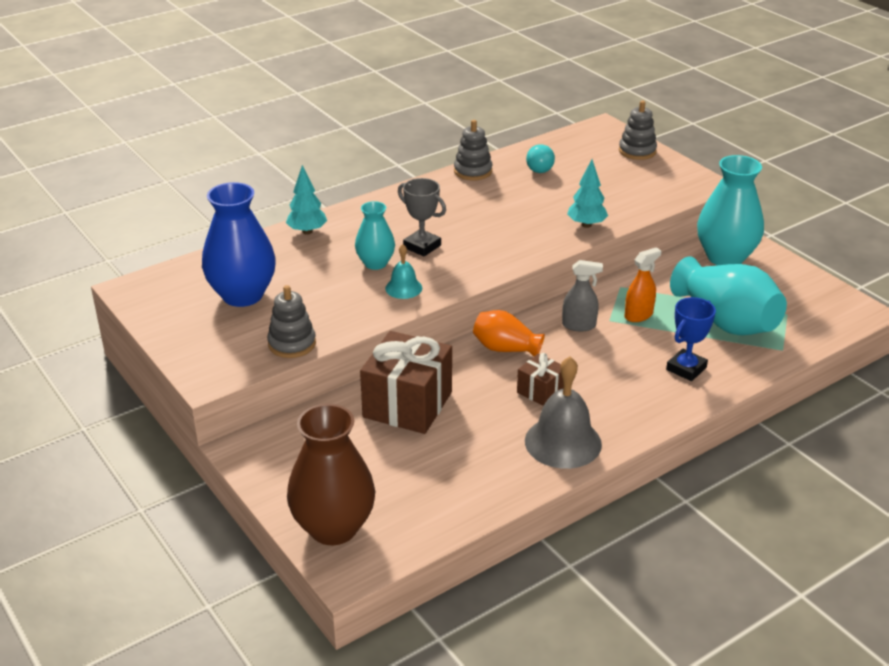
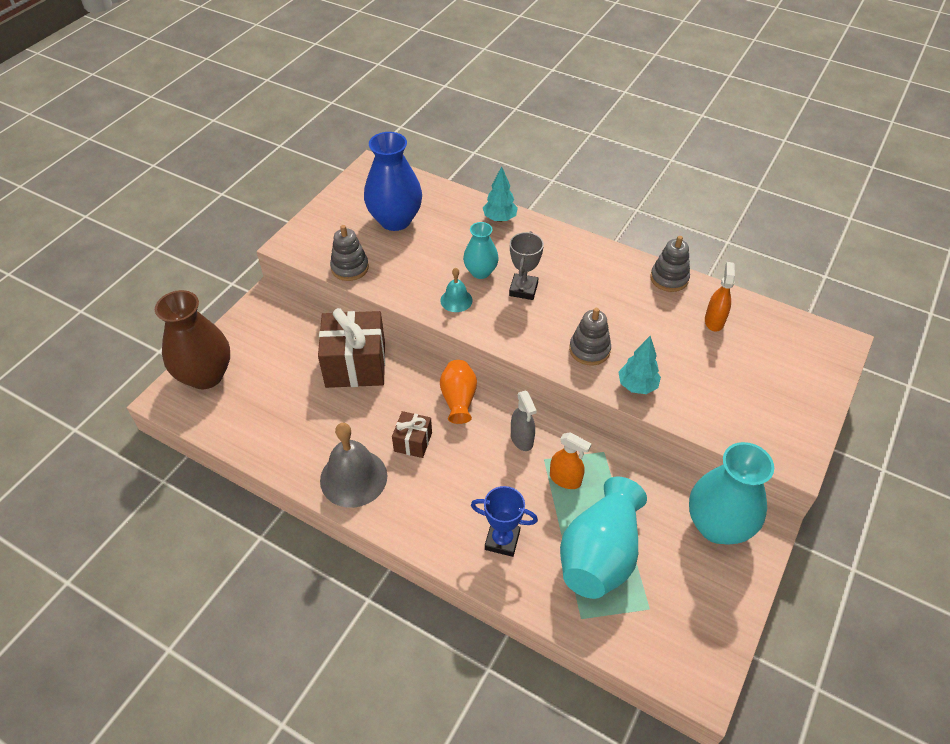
camera: 65 degrees right, 15 degrees up
(540, 168) = (714, 321): turquoise light bulb -> orange spray bottle
(637, 151) = (813, 384): grey stacking toy -> grey stacking toy (589, 350)

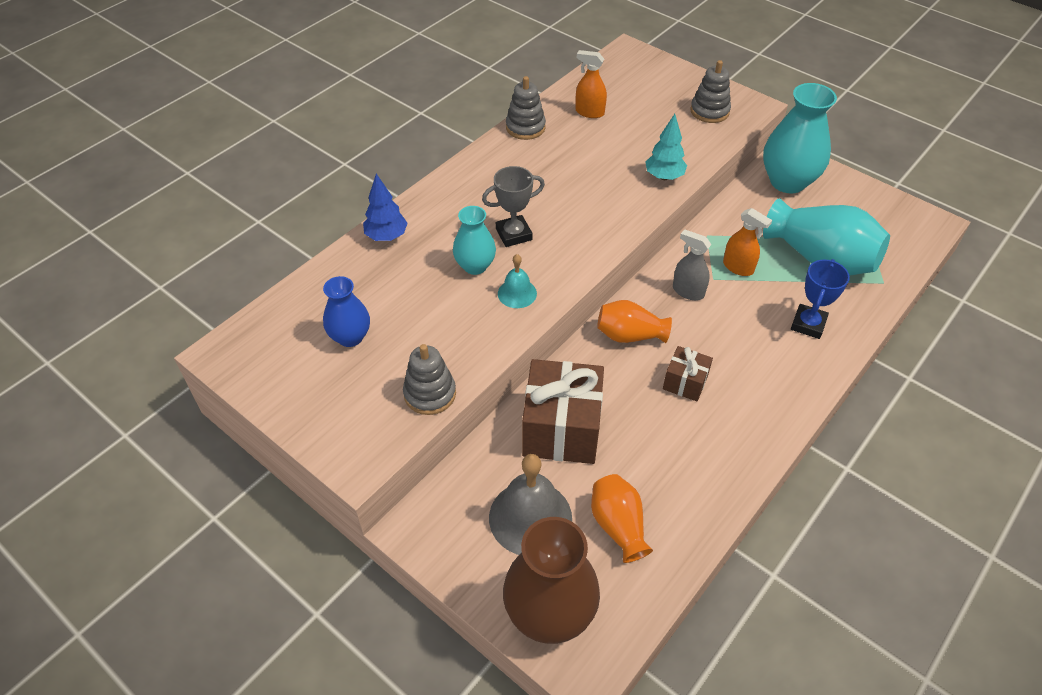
camera: 80 degrees left, 0 degrees up
(272, 407) = (618, 525): none -> orange vase
(353, 478) = (732, 443): grey bell -> grey bell (530, 517)
(395, 220) = (350, 337): blue vase -> blue vase, size x0.58
(500, 218) = (386, 236): turquoise tree -> blue tree
(522, 439) = (688, 291): grey spray bottle -> grey spray bottle turned 135 degrees counterclockwise
(523, 289) = (513, 234): grey trophy -> grey trophy turned 45 degrees counterclockwise
(565, 479) = (738, 267): orange spray bottle -> orange spray bottle turned 90 degrees clockwise
(589, 350) = (613, 200): grey stacking toy -> grey stacking toy (709, 111)

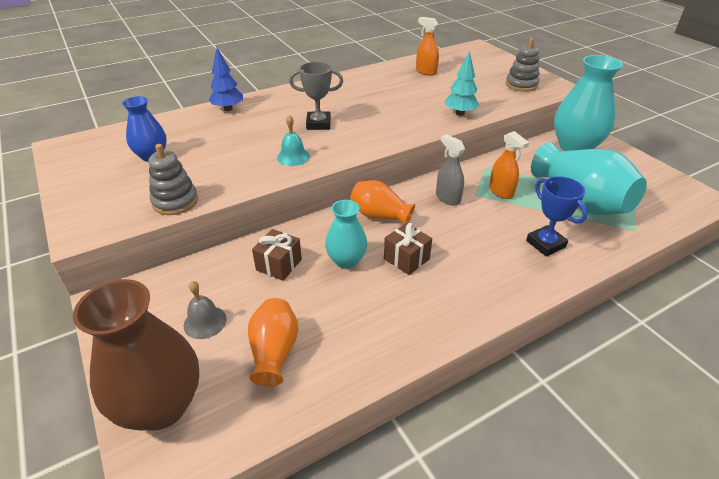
camera: 20 degrees right, 10 degrees down
(475, 266) = (275, 135): turquoise vase -> turquoise vase (346, 260)
(525, 127) = (373, 72): grey stacking toy -> none
(530, 517) = (205, 322): grey bell -> grey bell, size x0.54
(561, 429) = (279, 265): brown gift -> brown gift, size x0.51
(808, 324) = (545, 244): blue trophy -> blue trophy turned 75 degrees counterclockwise

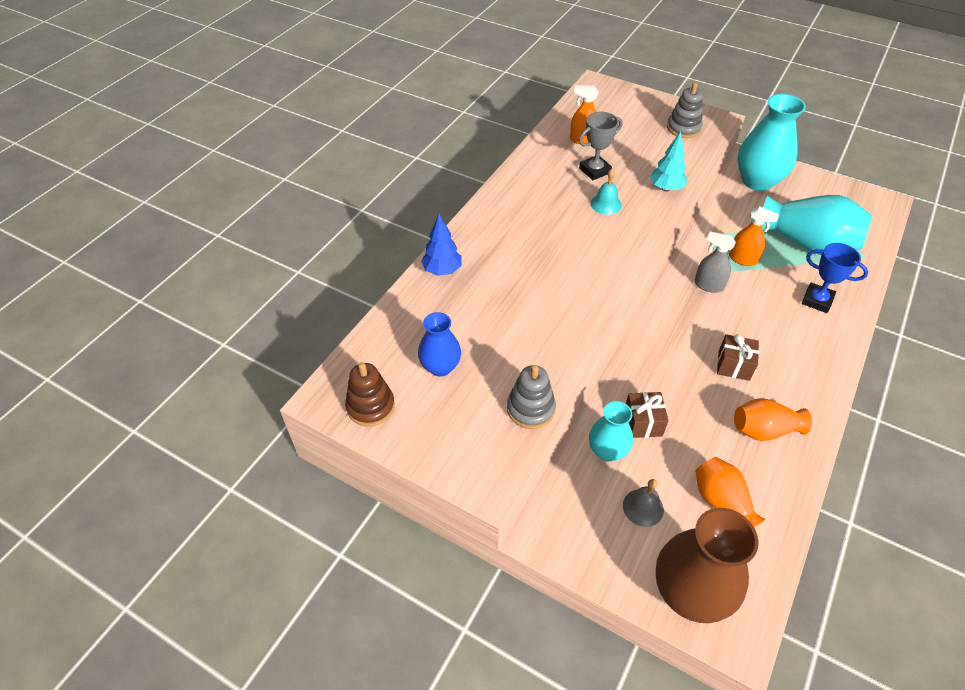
camera: 30 degrees left, 10 degrees up
(80, 160) = (370, 406): none -> brown stacking toy
(293, 157) = (576, 306): turquoise bell -> turquoise bell (605, 204)
(318, 124) = (555, 254): grey trophy -> grey trophy (595, 170)
(346, 260) = (691, 390): turquoise vase -> turquoise vase (607, 451)
(380, 215) = (672, 330): orange vase -> orange vase (763, 430)

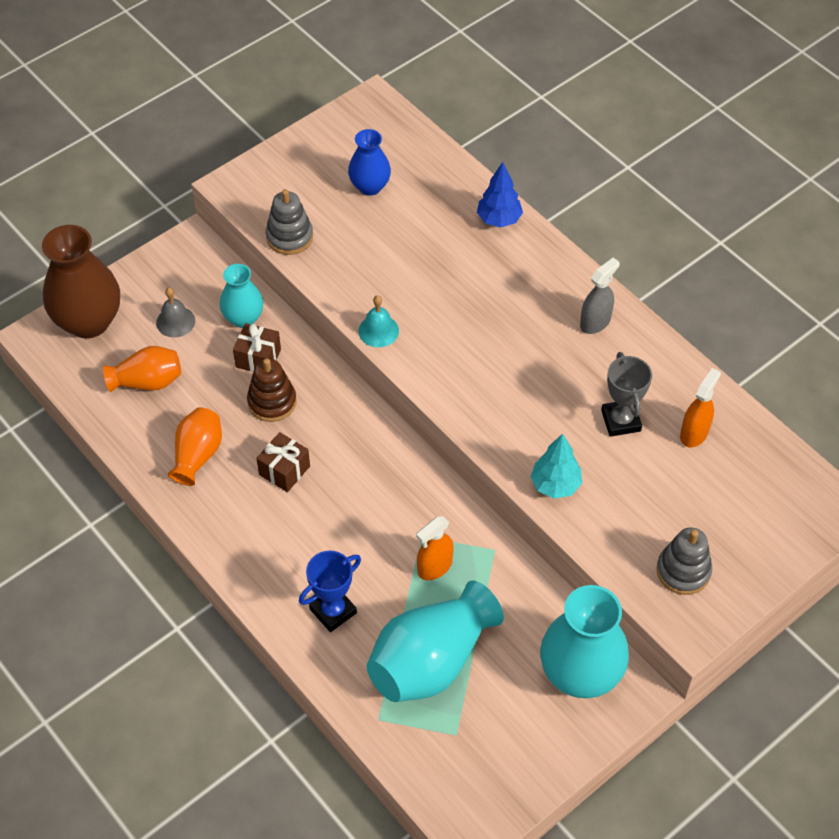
camera: 110 degrees right, 5 degrees up
(370, 406) = (349, 130): brown stacking toy -> brown stacking toy (272, 402)
(605, 204) = (549, 406): turquoise bell -> turquoise bell (378, 331)
(708, 285) = (407, 505): grey spray bottle -> grey spray bottle (595, 322)

